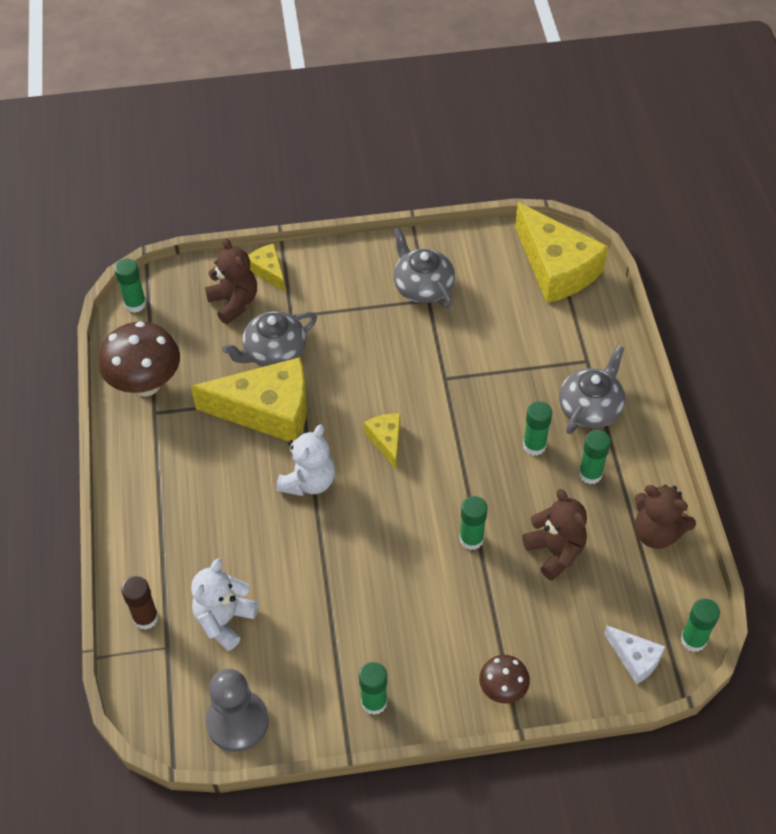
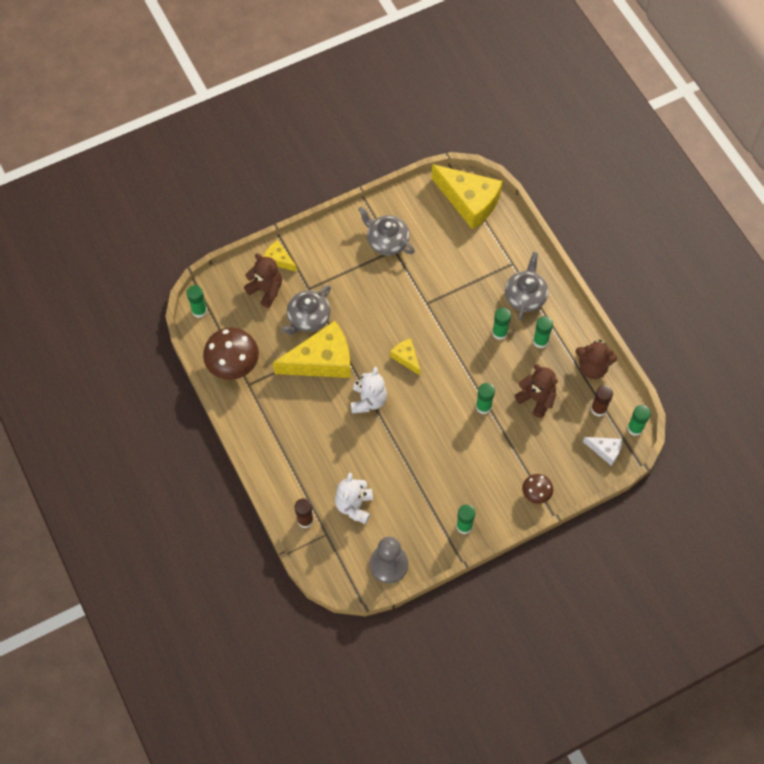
camera: 20 degrees left, 10 degrees up
(645, 594) = (598, 409): none -> brown glue stick

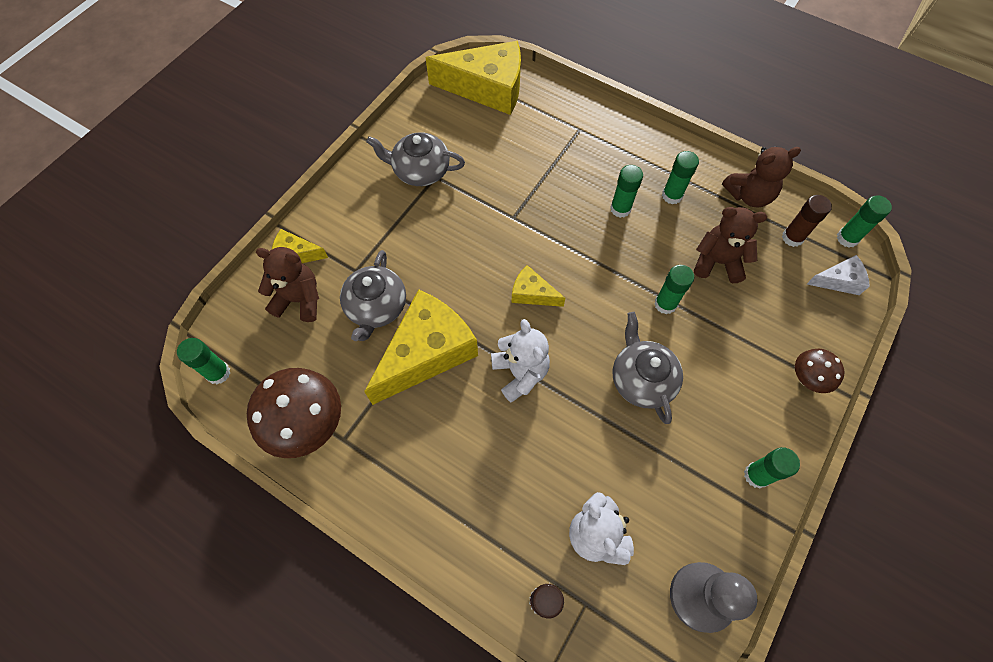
camera: 30 degrees left, 0 degrees up
(525, 296) = (619, 156): grey teapot -> grey teapot (641, 379)

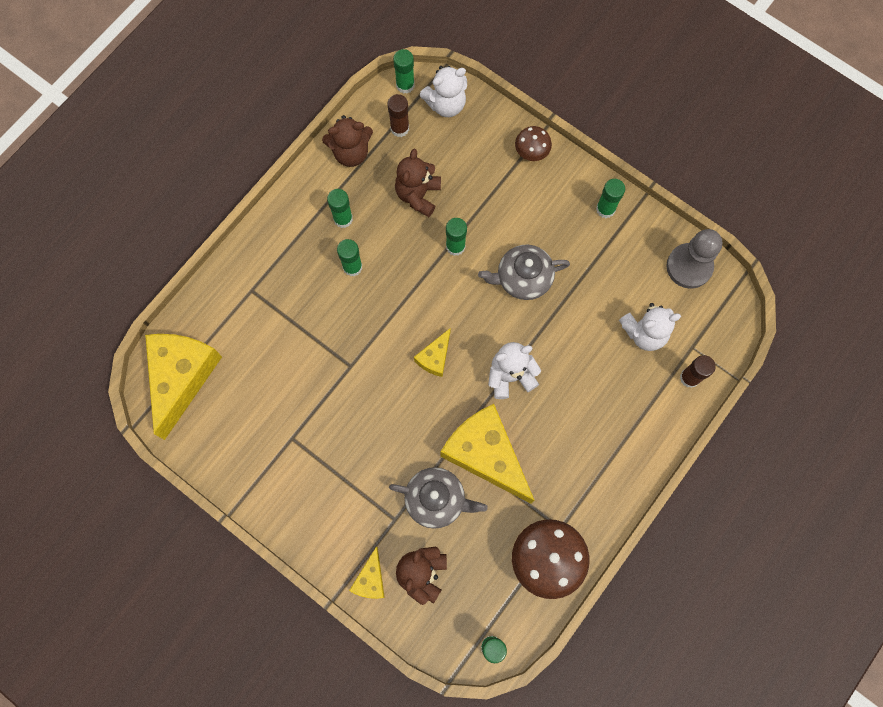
camera: 85 degrees left, 10 degrees up
(420, 171) = (283, 453): grey teapot -> none
(749, 195) = (351, 152): brown teddy bear -> brown teddy bear turned 90 degrees clockwise
(838, 281) = (446, 104): white cheese -> white teddy bear

